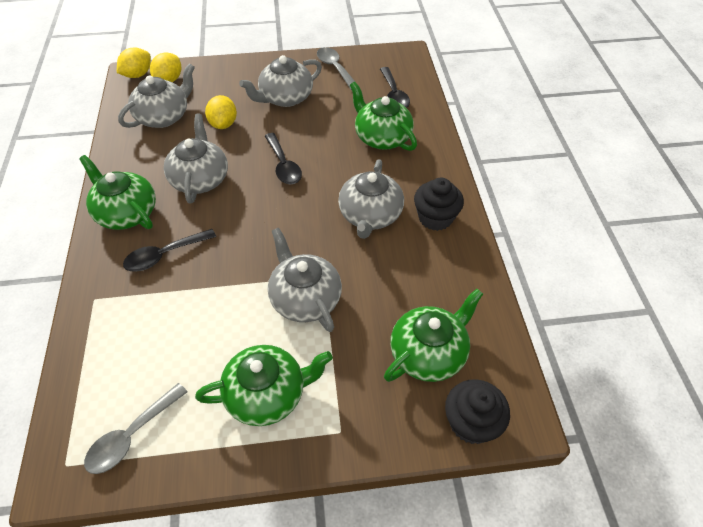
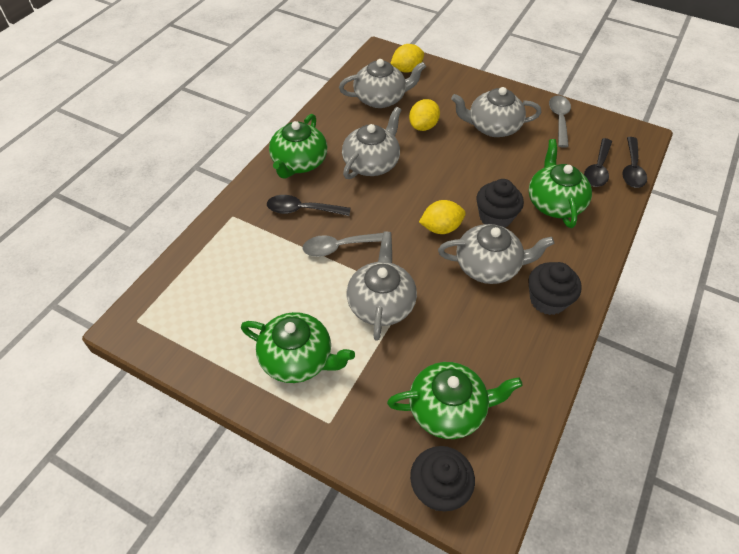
camera: 35 degrees right, 0 degrees up
(126, 213) = (299, 163): green teapot -> green teapot turned 150 degrees counterclockwise
(132, 435) = (188, 328): grey spoon -> grey spoon (339, 247)
(138, 75) = (385, 55): yellow lemon -> yellow lemon (441, 228)
(283, 165) = (446, 185): black spoon -> black spoon (632, 169)
(345, 172) = (495, 217): none -> black cupcake
(370, 215) = (488, 266): grey teapot -> grey teapot turned 135 degrees counterclockwise

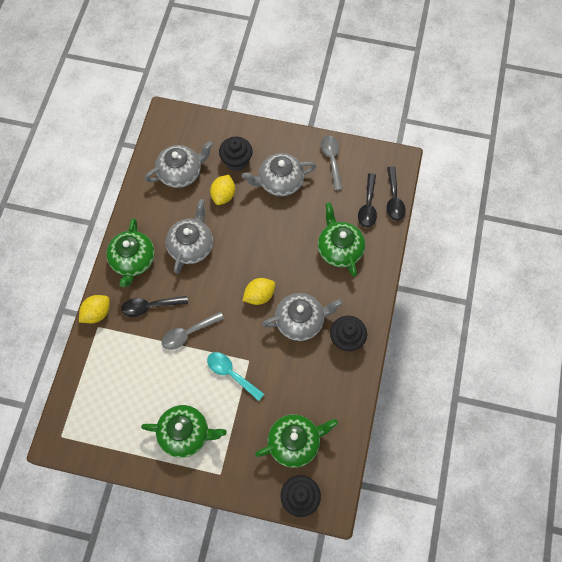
camera: 15 degrees left, 15 degrees up
(381, 303) = (231, 374): grey teapot -> turquoise spoon
(406, 69) = (194, 132): yellow lemon -> yellow lemon (97, 313)
(495, 217) = (298, 274): black cupcake -> black cupcake (236, 161)

